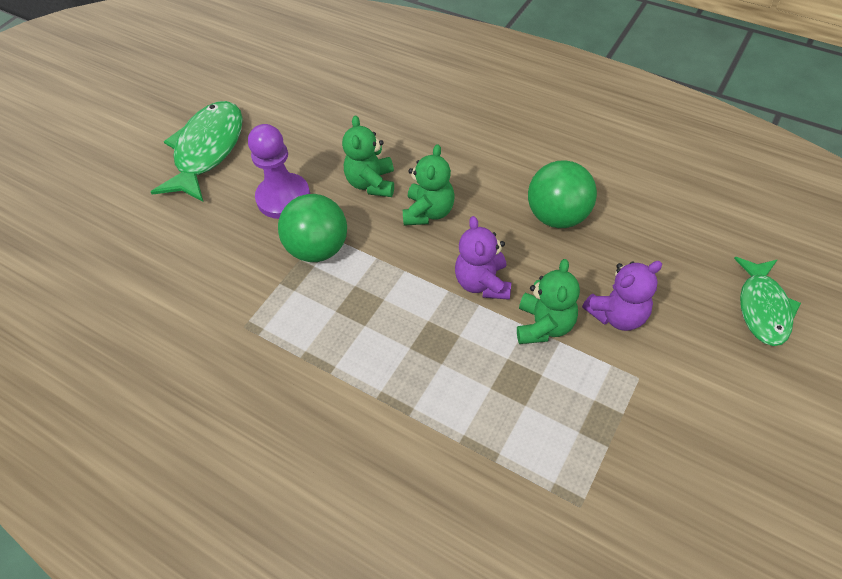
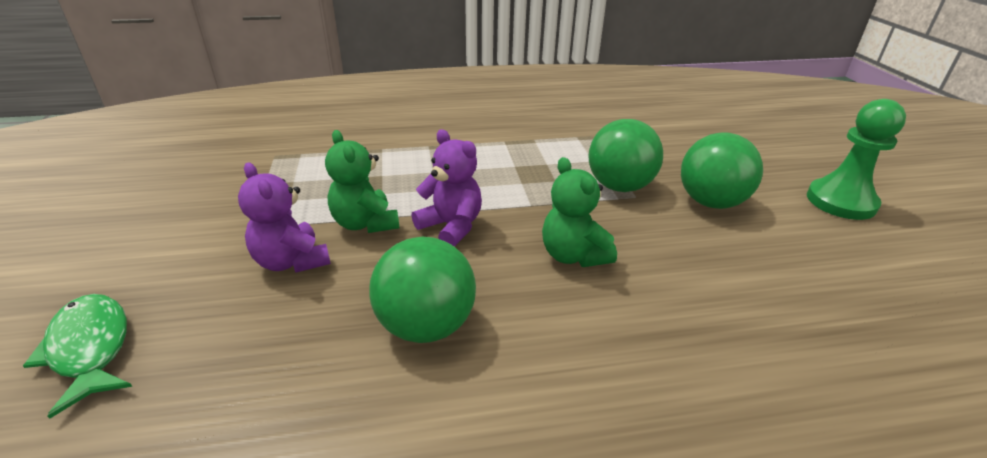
camera: 135 degrees right, 20 degrees down
(207, 151) = (841, 201): green fish -> green pawn
(283, 198) = (711, 202): purple pawn -> green ball
(371, 183) = (665, 251): green teddy bear -> none
(617, 315) = (292, 261): purple teddy bear -> purple teddy bear turned 60 degrees counterclockwise

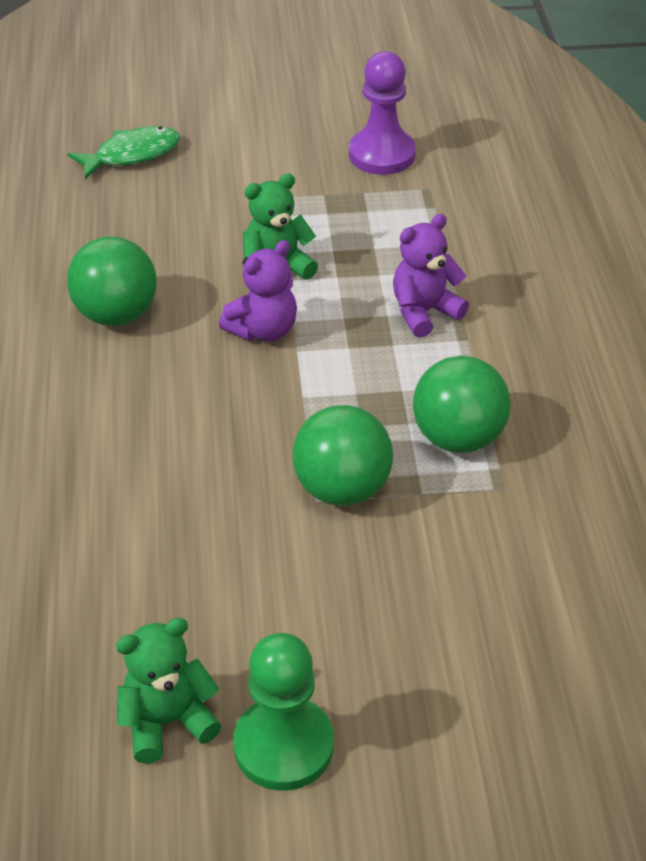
camera: 95 degrees right, 10 degrees up
(211, 175) = (382, 154): none -> purple pawn
(292, 261) = (219, 230): purple teddy bear -> purple teddy bear (424, 312)
(573, 255) = (198, 420): green teddy bear -> green teddy bear (167, 721)
(711, 202) = (294, 578): green ball -> green ball (458, 438)

